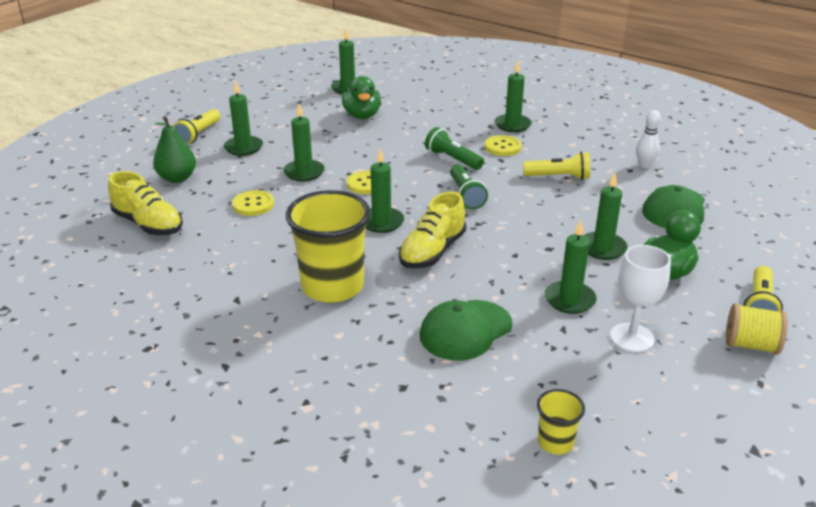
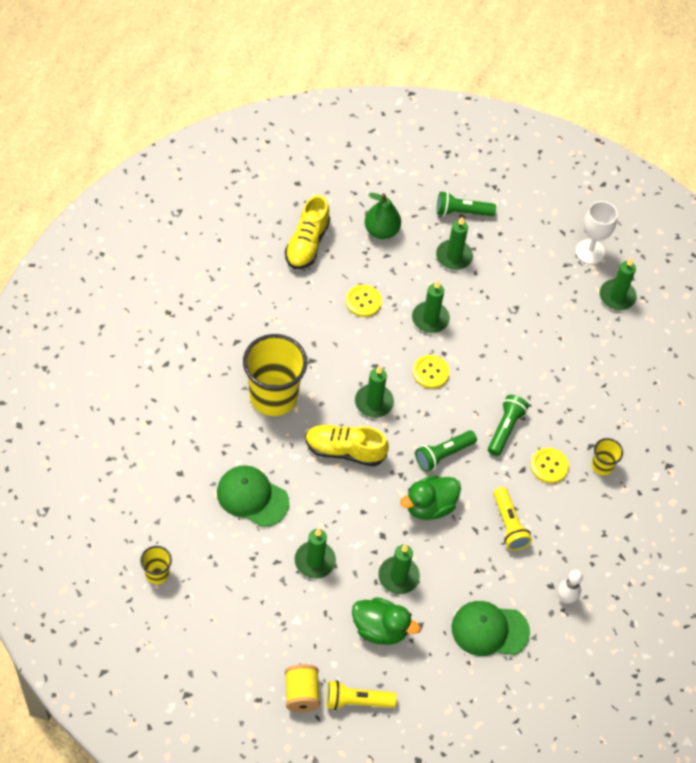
camera: 65 degrees right, 25 degrees up
(198, 135) = (462, 212): yellow flashlight -> green flashlight
(362, 116) = (561, 328): green duck -> green duck (429, 506)
(512, 125) = (602, 466): green candle -> yellow cup
(632, 337) = (282, 609): white goblet -> white goblet (590, 252)

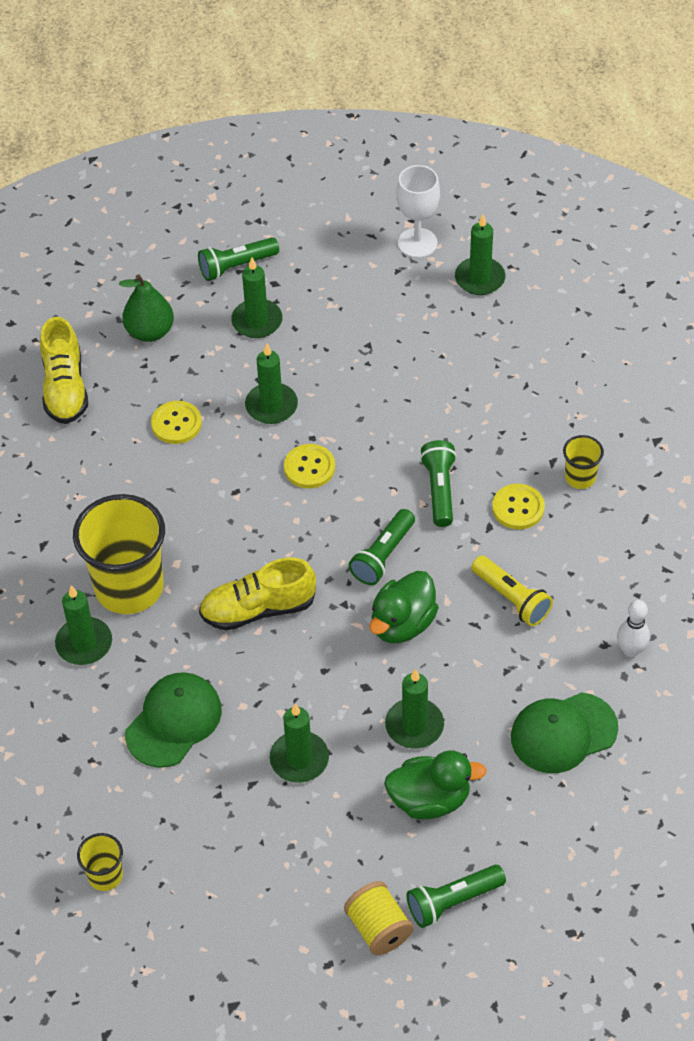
camera: 20 degrees left, 5 degrees down
(252, 497) = (174, 721): green cap -> green cap turned 120 degrees clockwise
(356, 701) = (453, 901): yellow flashlight -> green flashlight
(374, 402) = (260, 535): green candle -> green candle (84, 643)

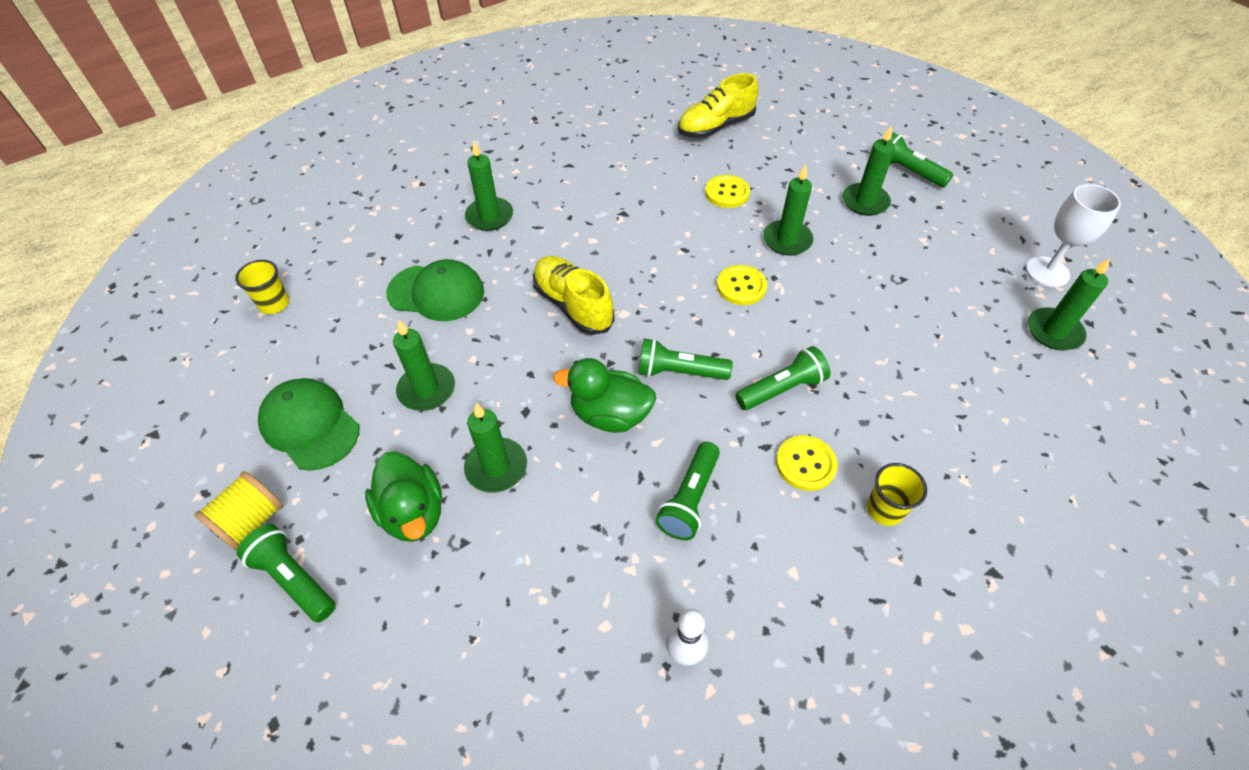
camera: 65 degrees right, 0 degrees up
(129, 587) = (554, 222): yellow cup -> none
(150, 332) = (802, 149): green pear -> none
(512, 598) = (690, 499): yellow flashlight -> green flashlight
(563, 733) = (540, 615): green cap -> green cap (310, 425)

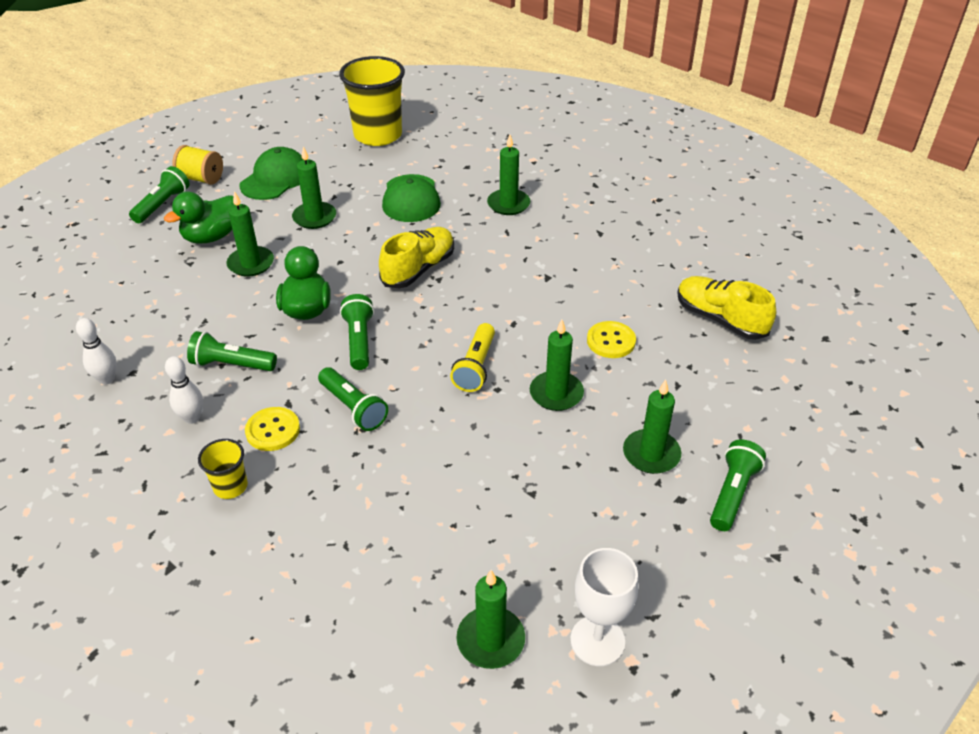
camera: 75 degrees right, 10 degrees down
(274, 304) = (378, 135): yellow cup -> yellow cup, size x2.16
(741, 286) = (476, 367): yellow button -> yellow flashlight
(774, 546) = (192, 418): none -> white bowling pin

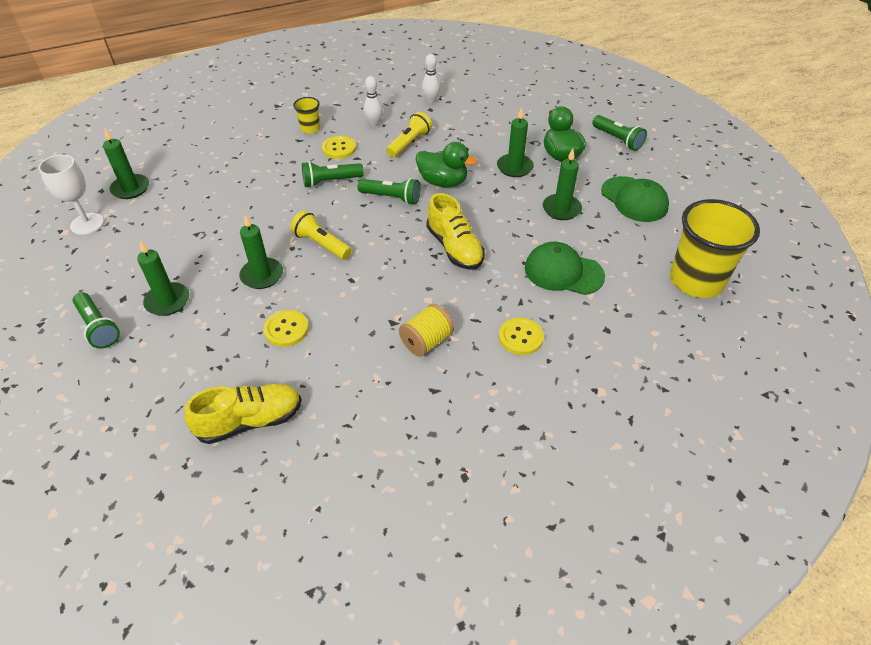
camera: 115 degrees right, 5 degrees up
(201, 178) = (650, 162): yellow spool -> yellow spool (426, 341)
(231, 365) = (409, 143): green flashlight -> yellow flashlight
(508, 204) = (520, 337): green candle -> yellow button

